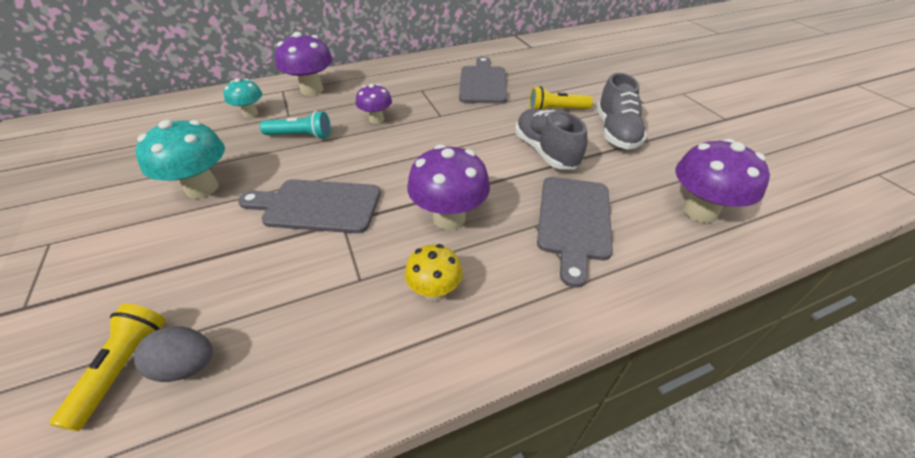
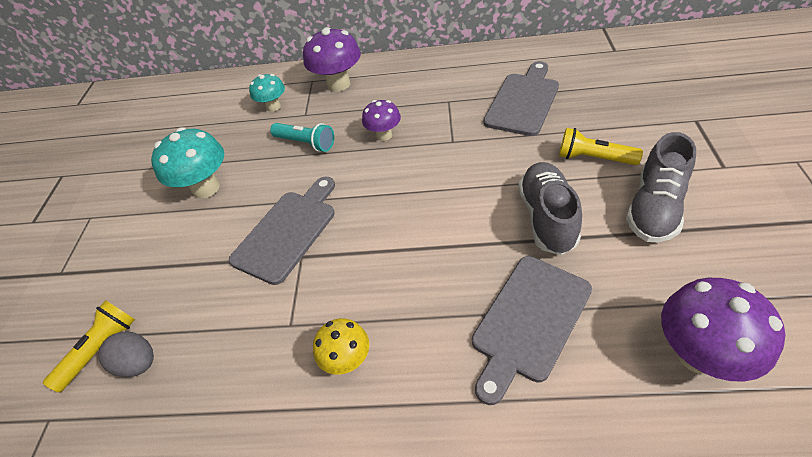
camera: 30 degrees right, 5 degrees up
(317, 206) = (288, 232): grey cutting board -> grey cutting board turned 90 degrees clockwise
(449, 218) = (399, 279): purple mushroom -> none

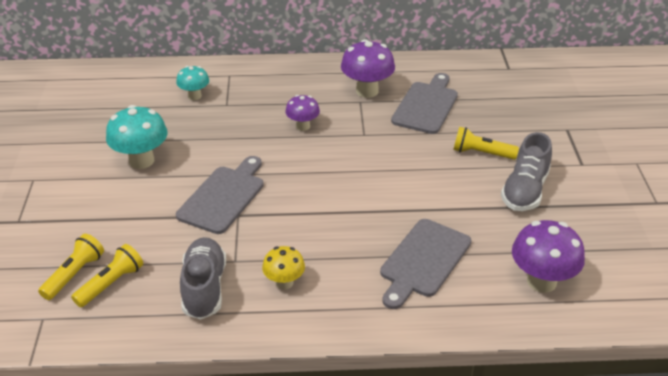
camera: 10 degrees left, 10 degrees down
(138, 363) = (111, 284): grey egg -> yellow flashlight
(306, 143) = (230, 129): turquoise flashlight -> none
(338, 84) = (256, 80): purple mushroom -> purple mushroom (367, 91)
(547, 217) = (441, 194): grey shoe -> grey shoe (204, 288)

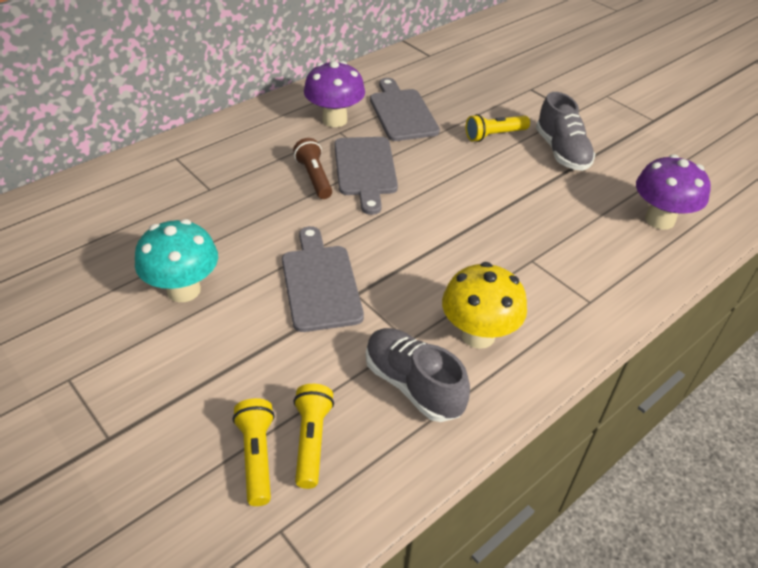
camera: 40 degrees left, 5 degrees up
(194, 96) = (162, 194): turquoise mushroom -> none
(284, 283) = (478, 335): yellow mushroom -> yellow mushroom, size x1.66
(303, 126) = (314, 177): purple mushroom -> brown flashlight
(423, 261) = (562, 249): grey cutting board -> grey cutting board (365, 170)

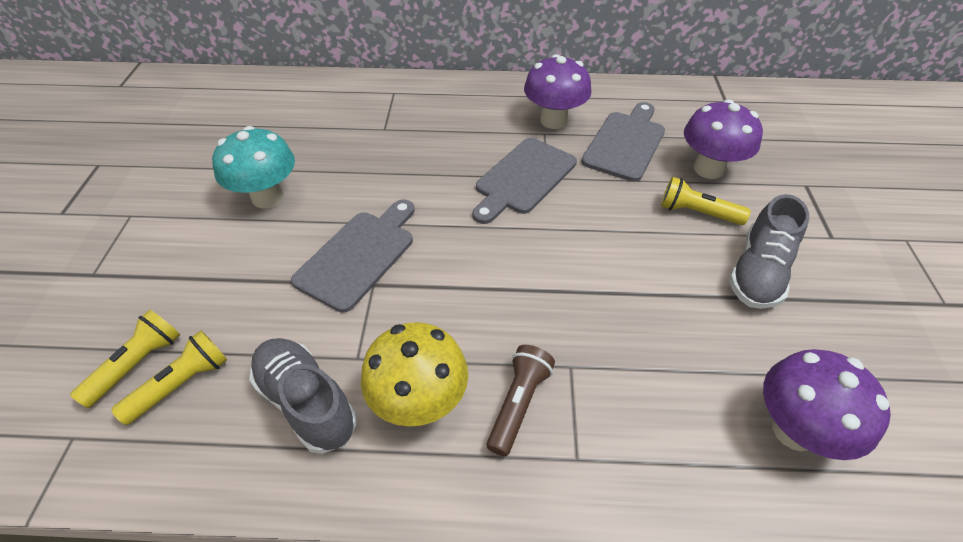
camera: 45 degrees right, 5 degrees up
(314, 177) = (472, 162): brown flashlight -> brown flashlight (518, 404)
(413, 385) = (307, 402): grey shoe -> grey shoe turned 45 degrees counterclockwise
(470, 105) = (708, 169): none -> purple mushroom

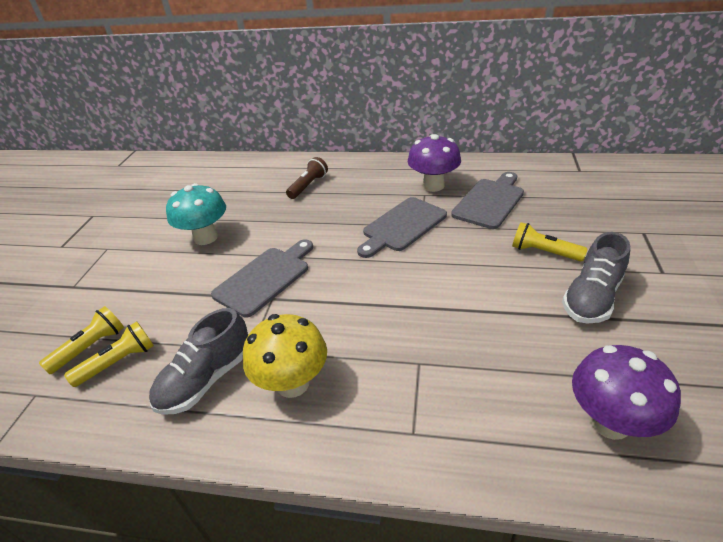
camera: 10 degrees right, 10 degrees down
(307, 402) = (206, 379): grey shoe -> grey shoe turned 105 degrees counterclockwise
(518, 404) = (371, 389): brown flashlight -> brown flashlight (308, 186)
(708, 169) = (558, 220): purple mushroom -> none

